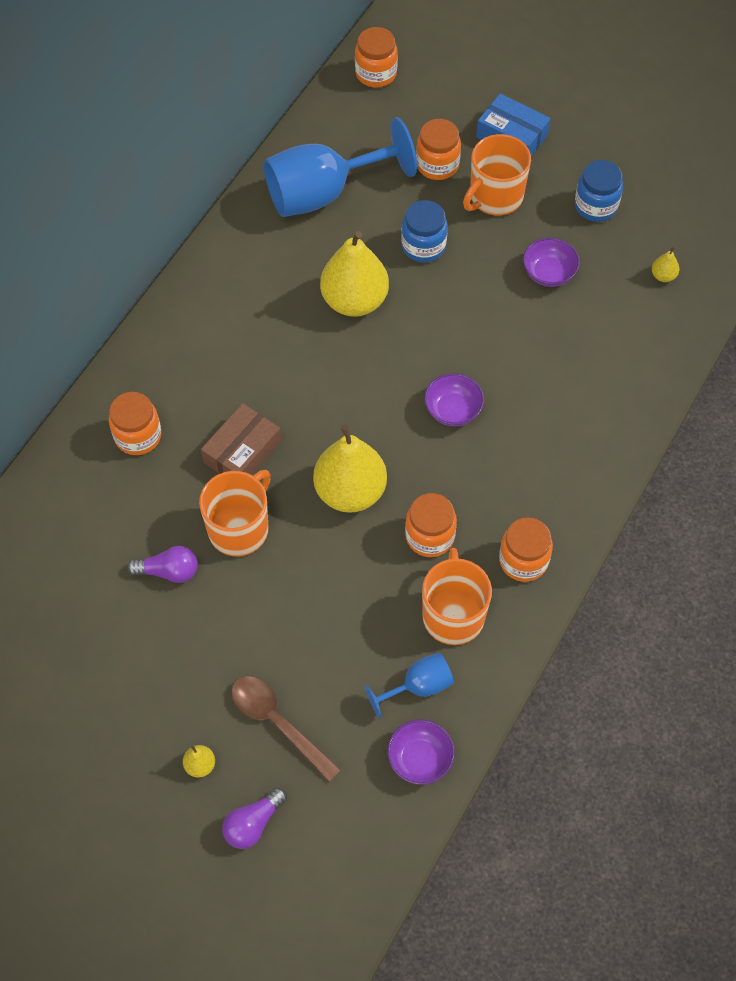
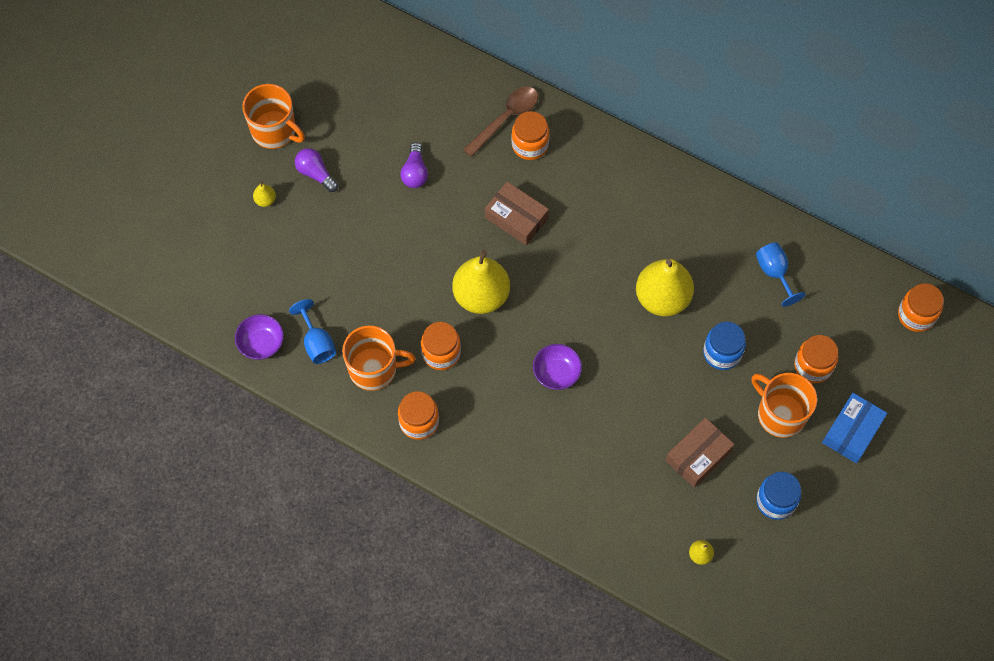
camera: 90 degrees right, 5 degrees up
(239, 528) = (450, 218): orange mug -> orange mug (275, 131)
(253, 824) = (221, 235): purple light bulb -> purple light bulb (316, 173)
(277, 723) = (294, 248): brown spoon -> brown spoon (506, 118)
(324, 193) = (774, 273): blue goblet -> blue goblet, size x0.49
(548, 273) = (698, 456): purple bowl -> brown box

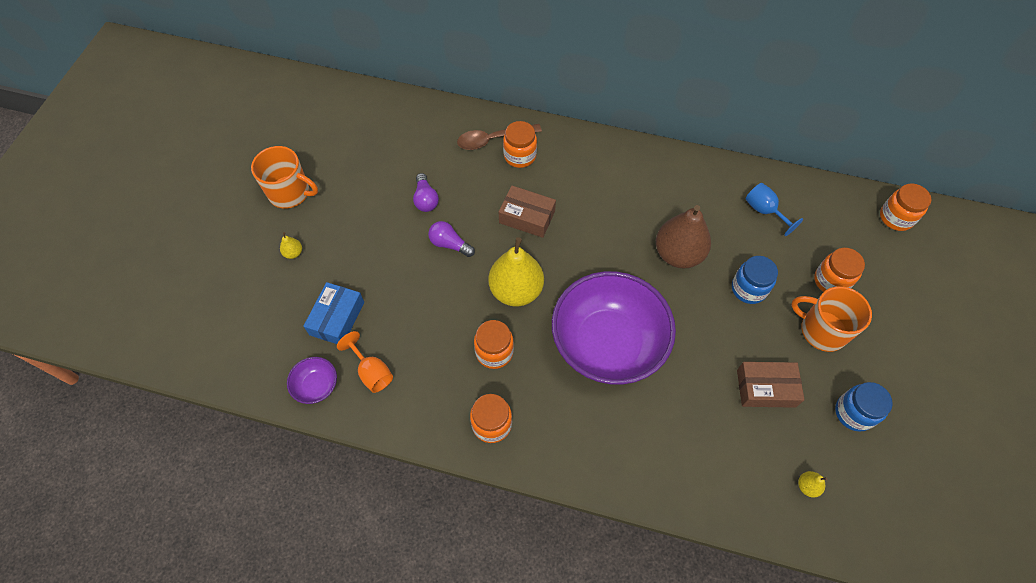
camera: 15 degrees left, 5 degrees down
(316, 173) = (336, 220): purple light bulb -> purple light bulb (449, 244)
(317, 343) = (371, 372): blue goblet -> orange goblet
(374, 369) = (434, 383): orange mug -> none
(506, 118) = (493, 140): brown spoon -> brown spoon turned 135 degrees counterclockwise
(556, 373) = (608, 343): purple bowl -> purple bowl, size x2.48
(662, 298) = (678, 254): yellow pear -> brown pear
(698, 456) = (766, 388): brown box -> brown box turned 60 degrees clockwise
(852, 431) = (891, 330): blue box -> blue box (337, 318)

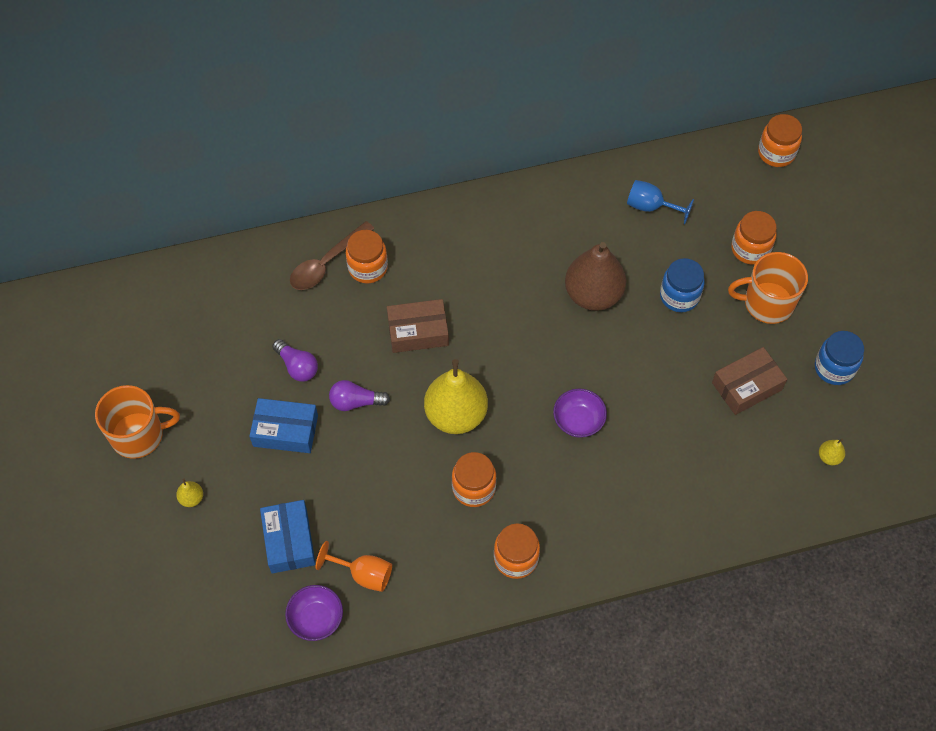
camera: 30 degrees left, 0 degrees up
(387, 239) = (285, 430): none -> blue box
(608, 343) = (578, 421): purple bowl -> purple bowl, size x0.40

